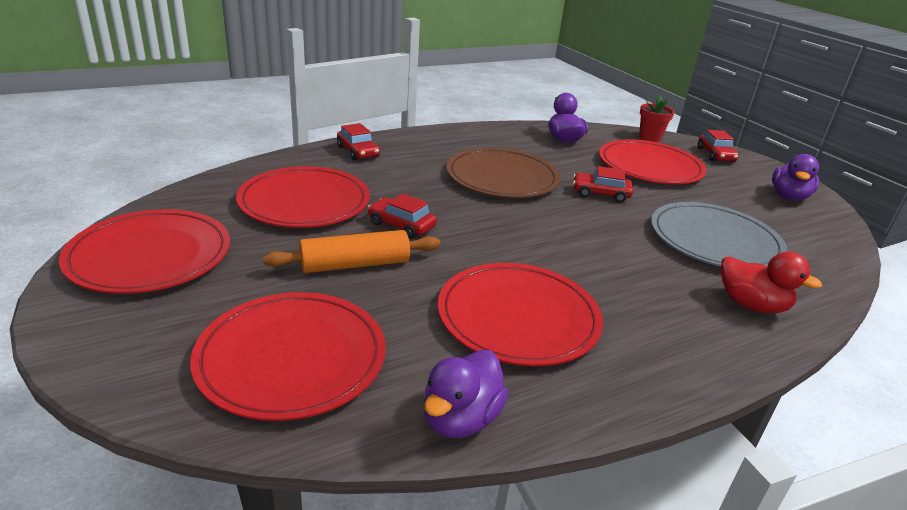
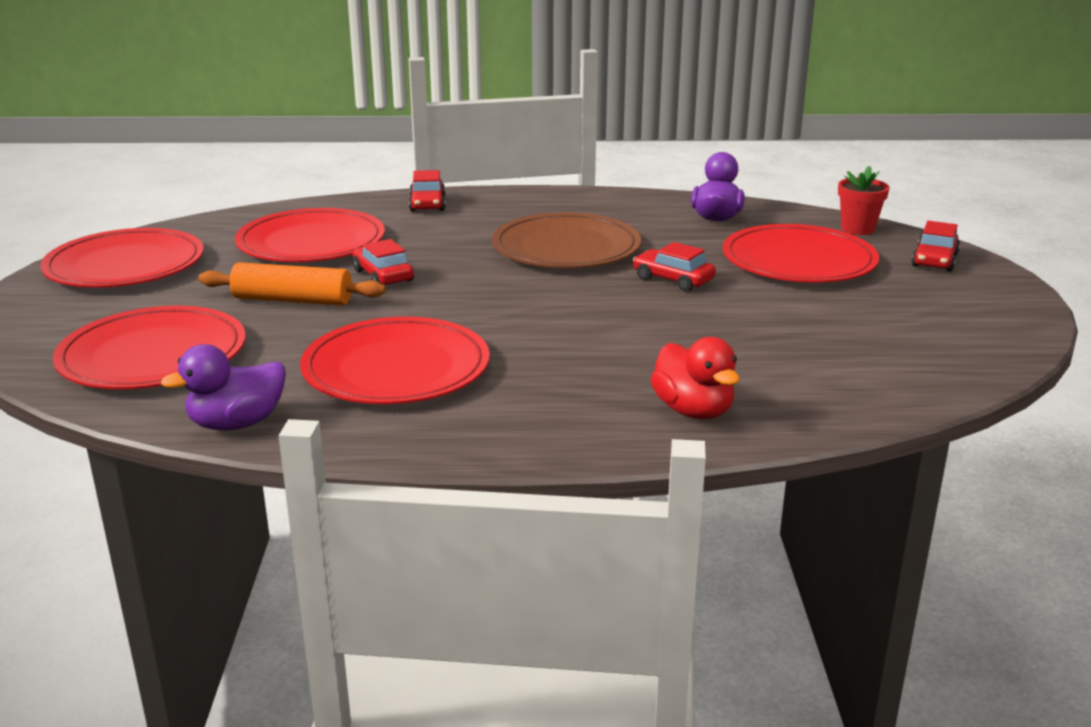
camera: 30 degrees right, 5 degrees down
(714, 240) = (756, 346): grey plate -> none
(789, 197) = (970, 321): purple duck -> none

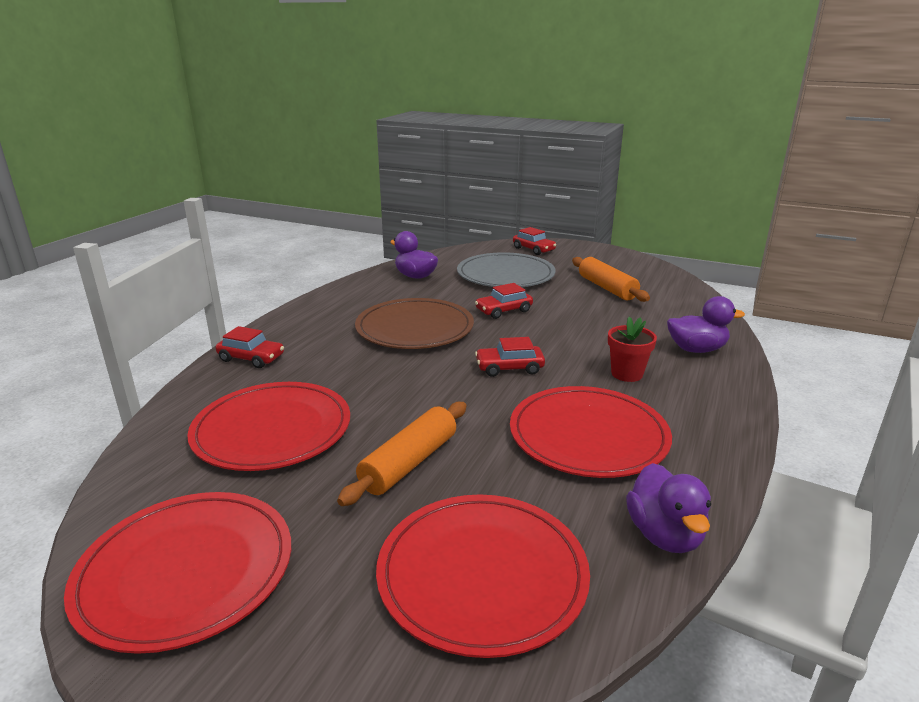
camera: 65 degrees left, 0 degrees up
(383, 275) = (395, 408): red car -> red car (509, 368)
(693, 411) = (696, 349): red duck -> purple duck
(798, 260) = (505, 275): red plate -> grey plate
(847, 328) = (607, 288): none -> orange rolling pin
(857, 229) = (474, 252): red flower pot -> red flower pot (627, 374)

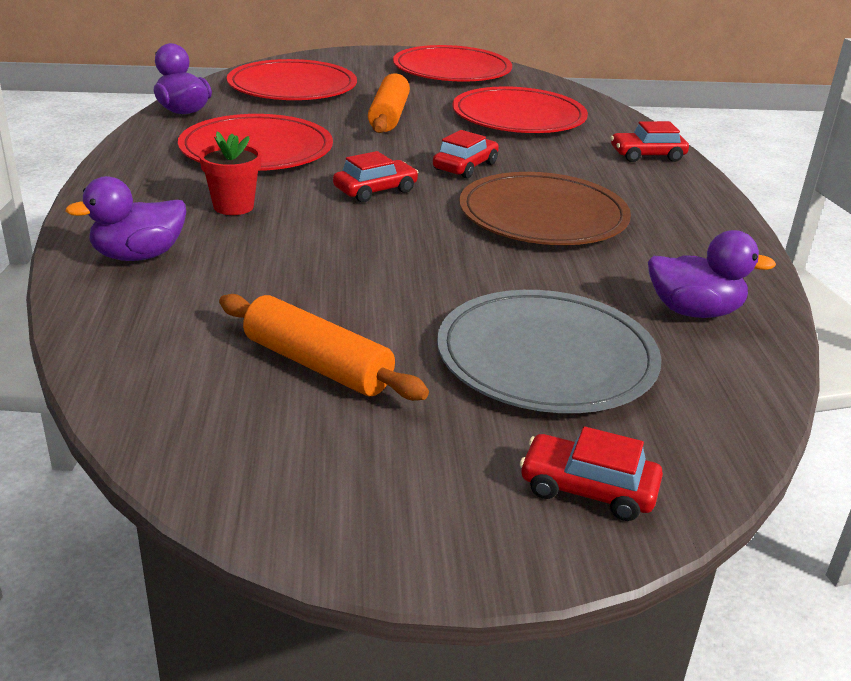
camera: 150 degrees right, 5 degrees up
(503, 310) = (460, 267): red car -> red car (465, 166)

